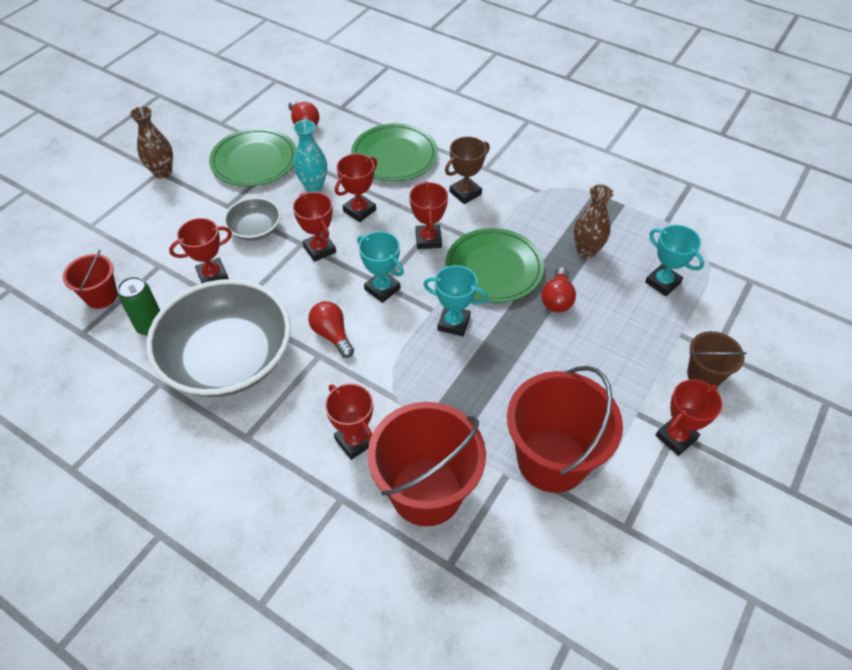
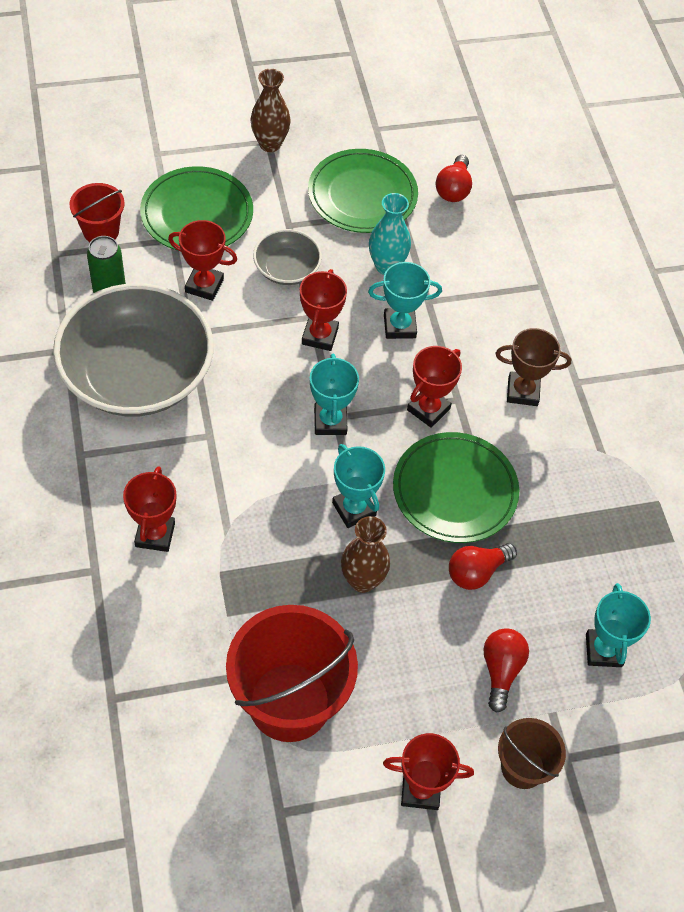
camera: 40 degrees right, 5 degrees up
(332, 335) = (240, 427): red light bulb -> red light bulb (501, 670)
(359, 210) = (399, 326): red trophy -> turquoise trophy
(394, 156) = (500, 295): green plate -> green plate (197, 214)
(426, 491) = (161, 627): red bucket -> none
(586, 251) = (568, 552): brown vase -> brown vase (362, 580)

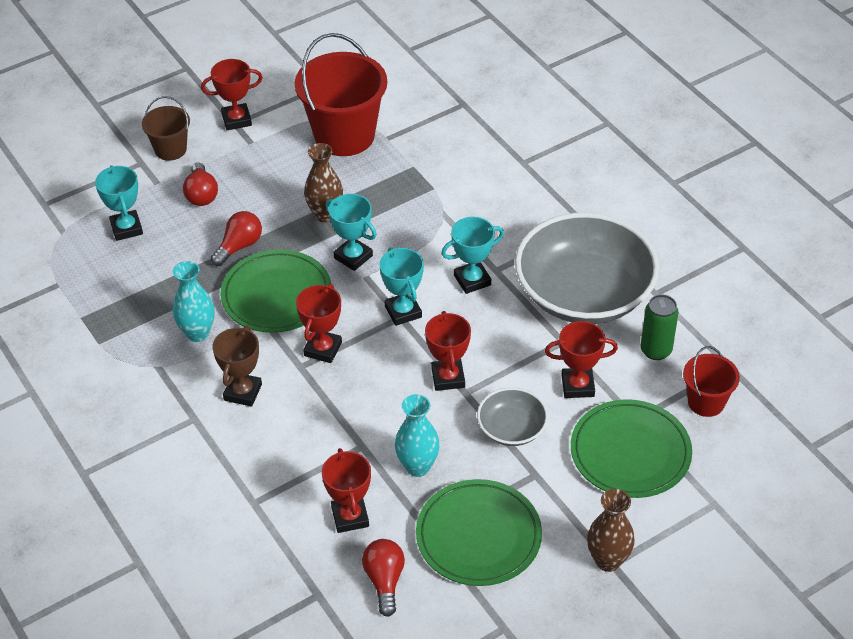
camera: 165 degrees right, 10 degrees down
(155, 535) = (494, 194): red trophy -> red trophy (350, 517)
(399, 326) = (379, 412): turquoise trophy -> turquoise trophy (472, 280)
(522, 392) = (242, 392): brown trophy -> brown trophy turned 60 degrees counterclockwise
(551, 474) = (197, 333): none -> turquoise vase

